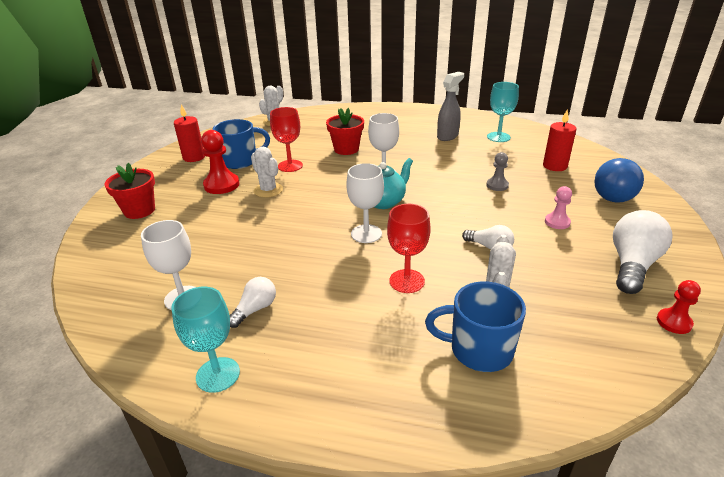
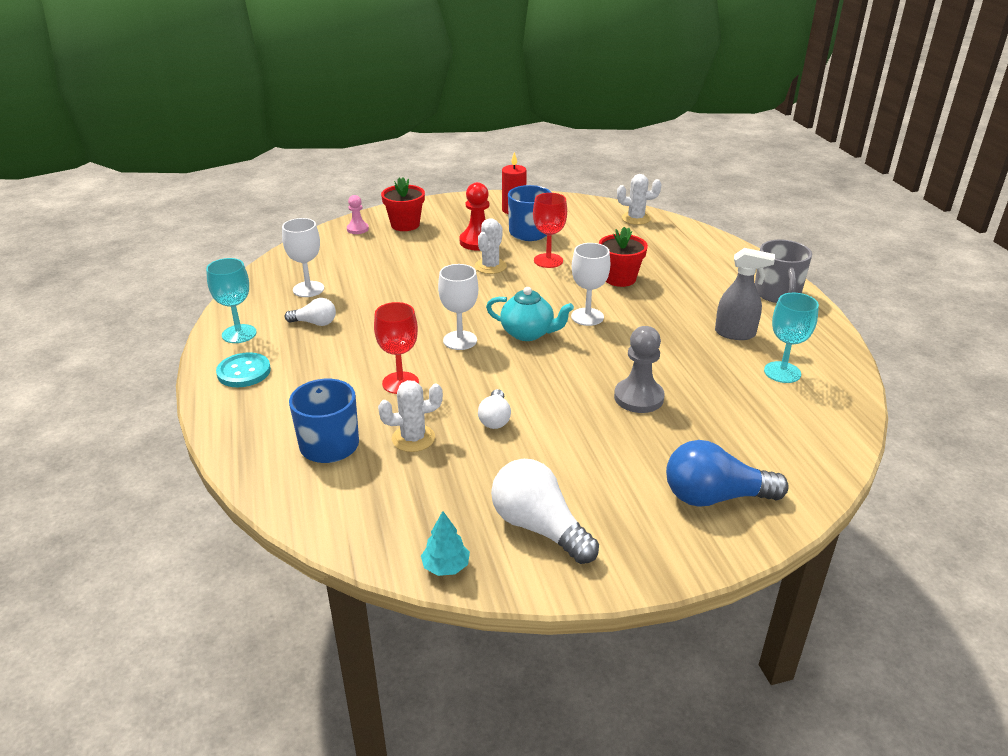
camera: 60 degrees right, 0 degrees up
(303, 387) = (244, 372): none -> turquoise button
(415, 113) = (777, 294): none -> grey mug
(497, 185) = (638, 397): grey pawn -> grey pawn, size x1.67
(555, 166) = (743, 434): red candle -> none
(557, 222) = (589, 457): pink pawn -> pink pawn (357, 229)
(632, 265) = (539, 527): white light bulb -> white light bulb turned 135 degrees counterclockwise
(674, 322) = (446, 567): red pawn -> turquoise tree

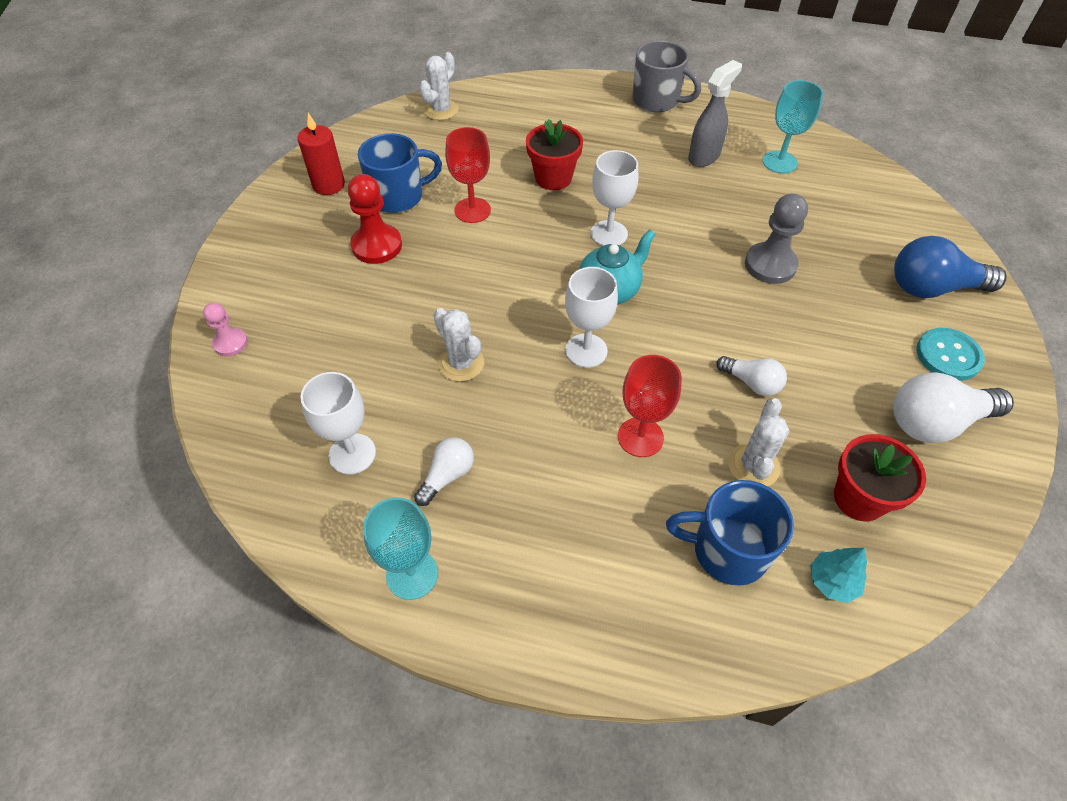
camera: 60 degrees left, 20 degrees up
(244, 372) = (516, 597): turquoise button -> turquoise button (948, 356)
(405, 225) = (267, 292): red flower pot -> red flower pot (859, 498)
(446, 567) = (971, 518): turquoise tree -> turquoise tree (832, 581)
(490, 266) = (445, 259): white cactus -> white cactus (461, 363)
(715, 497) = (933, 288): blue light bulb -> blue light bulb turned 60 degrees clockwise

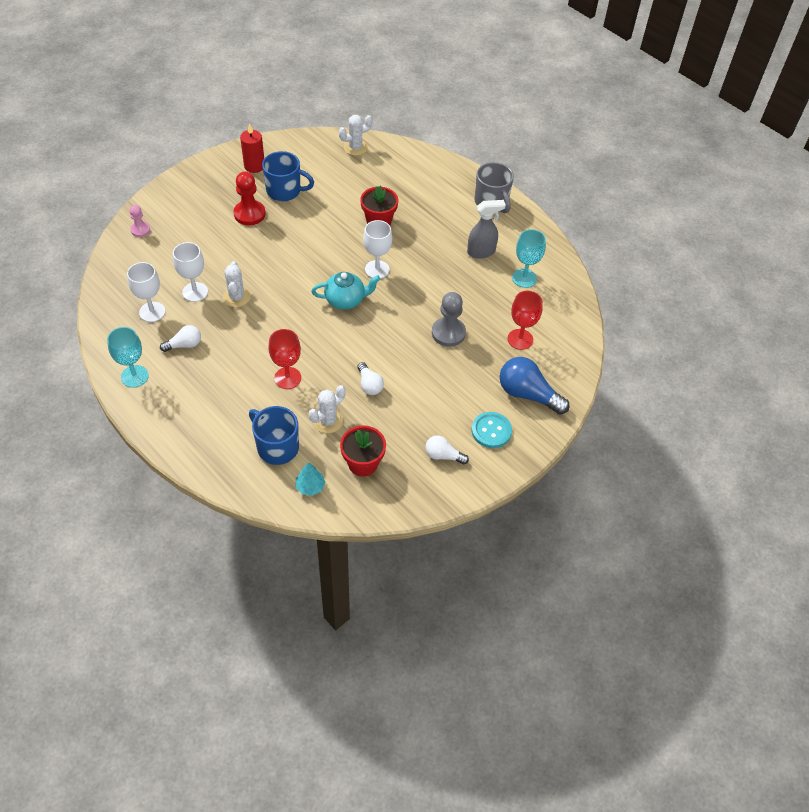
camera: 30 degrees right, 0 degrees up
(472, 210) = (316, 218): red goblet -> red goblet (520, 339)
(586, 351) = (302, 324): white goblet -> white goblet (195, 292)
(935, 422) = (443, 455): white light bulb -> white light bulb, size x0.56

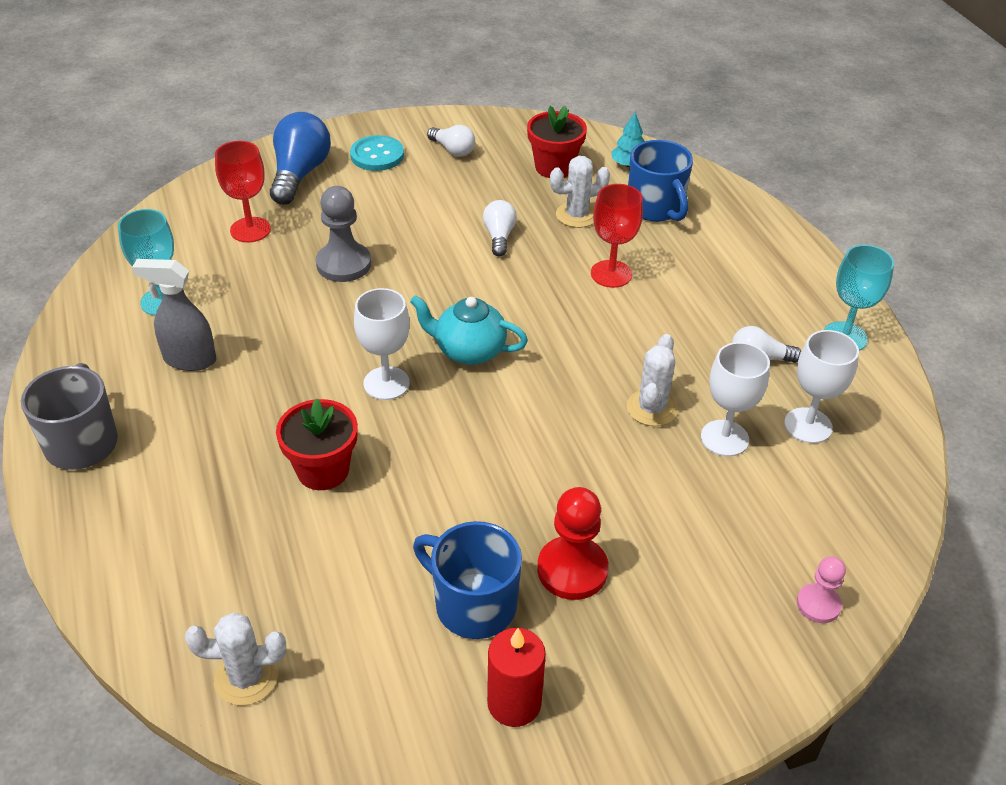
camera: 155 degrees left, 10 degrees down
(528, 394) = (299, 174): blue light bulb -> blue light bulb turned 135 degrees counterclockwise

